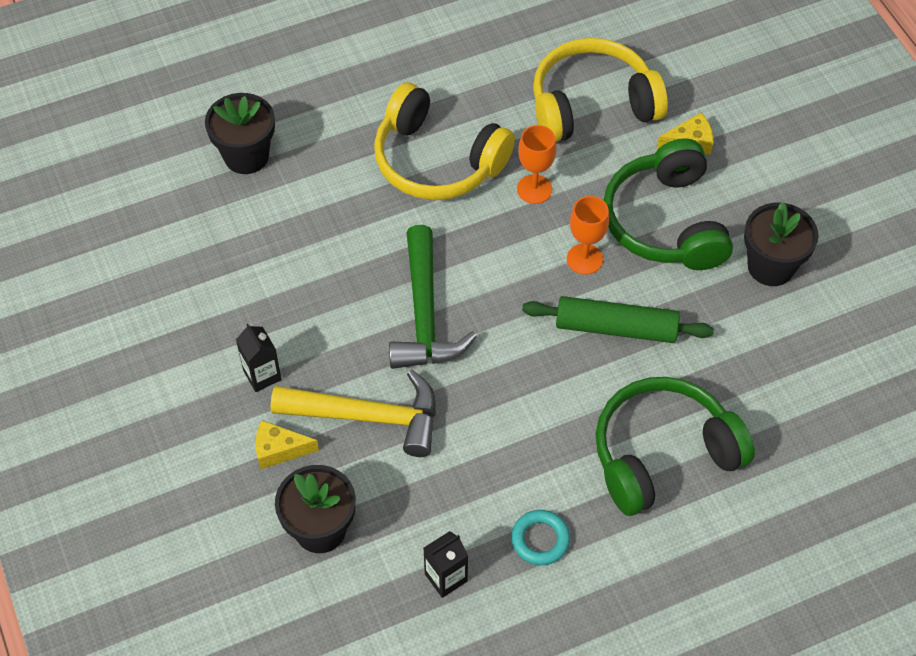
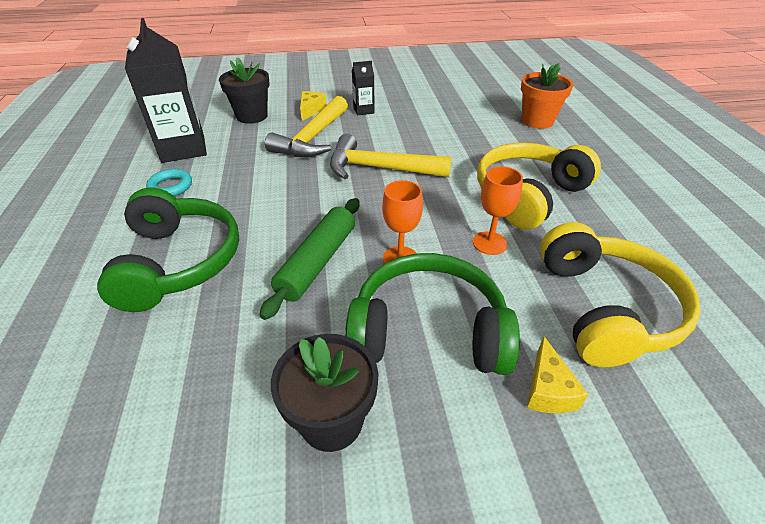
camera: 105 degrees right, 15 degrees down
(246, 156) = (537, 121): black flower pot -> orange flower pot
(425, 315) = (379, 168): green hammer -> yellow hammer
(446, 577) = (183, 149): black carton -> black carton, size x2.11

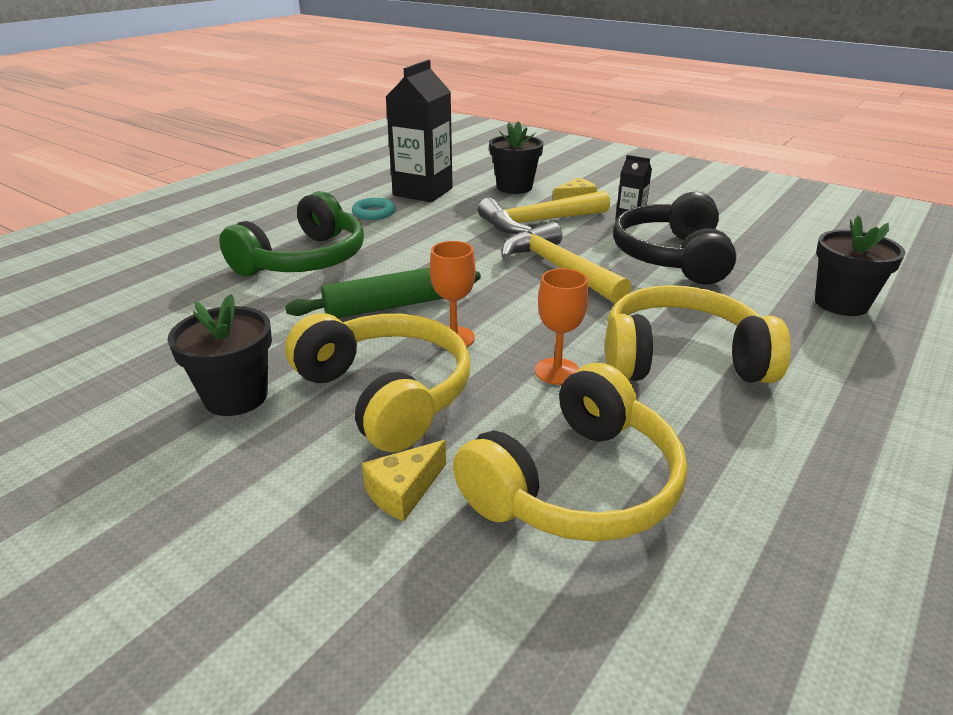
camera: 45 degrees right, 10 degrees down
(427, 128) = (672, 257): none -> black headphones
(428, 331) = (385, 394): green headphones -> yellow headphones
(537, 121) = (841, 303): orange flower pot -> black flower pot

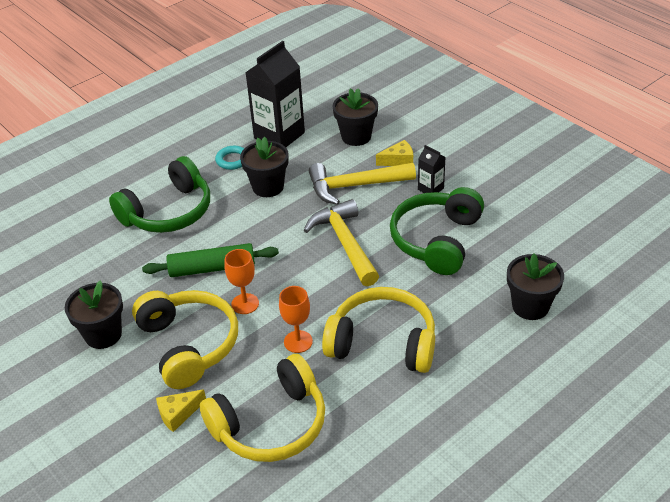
camera: 15 degrees right, 10 degrees up
(430, 230) = (268, 187): none -> black flower pot
(672, 257) = (437, 240): black headphones -> green headphones

